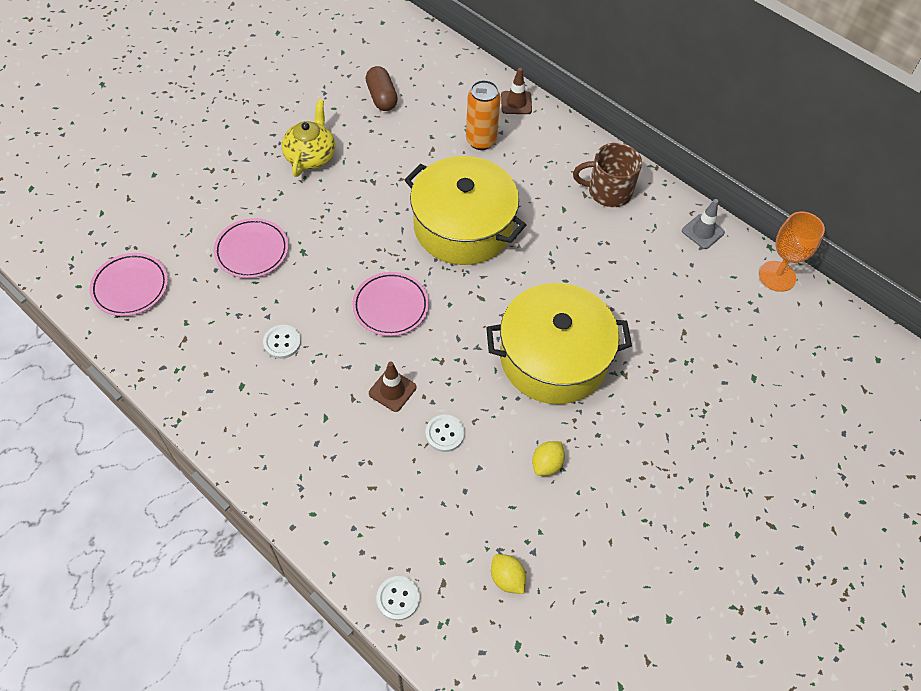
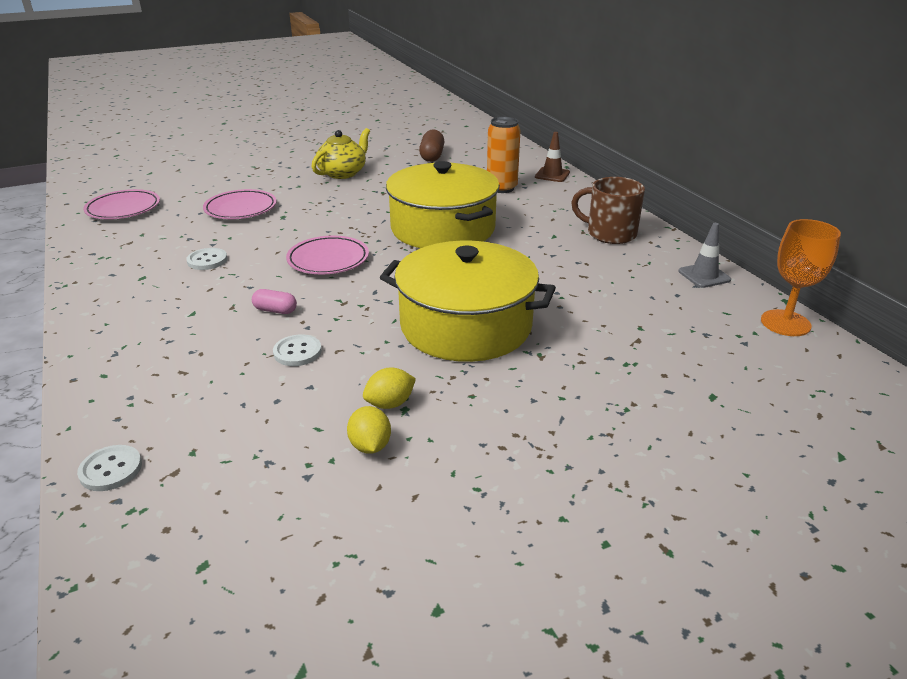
camera: 25 degrees right, 25 degrees down
(392, 390) = (275, 310): brown traffic cone -> pink capsule
(507, 578) = (252, 491): yellow lemon -> yellow lemon (370, 446)

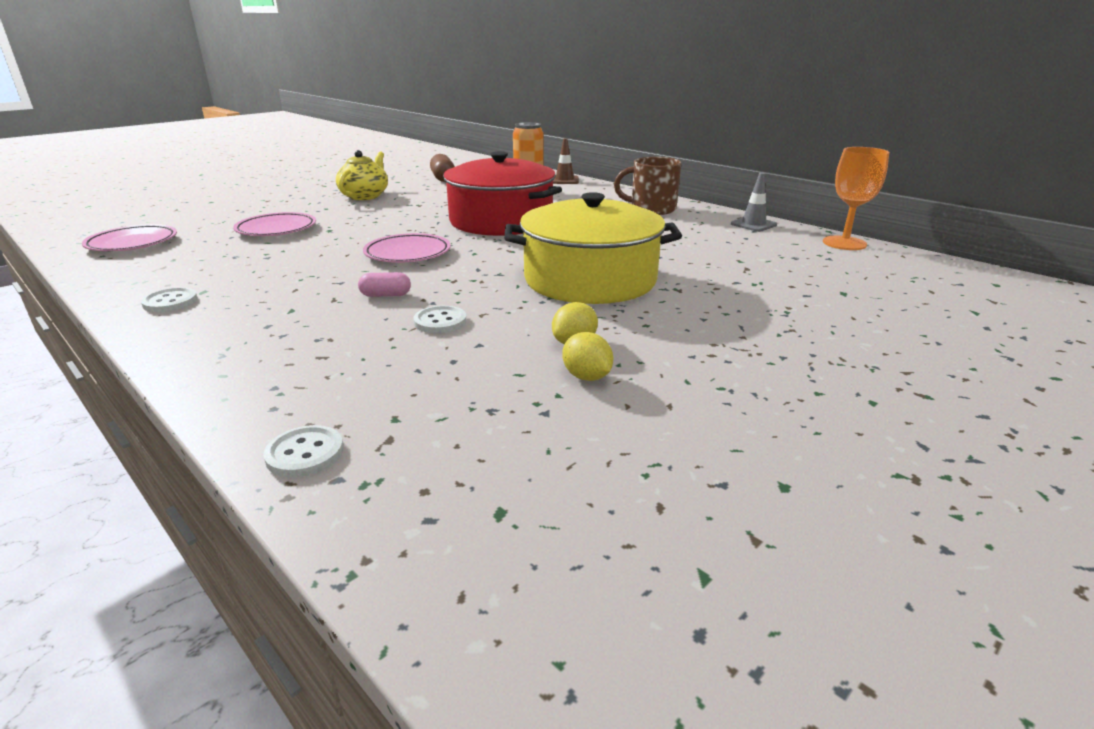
camera: 20 degrees left, 5 degrees down
(207, 260) = (272, 269): white button -> white button (170, 302)
(442, 228) = (501, 221): yellow pot -> red pot

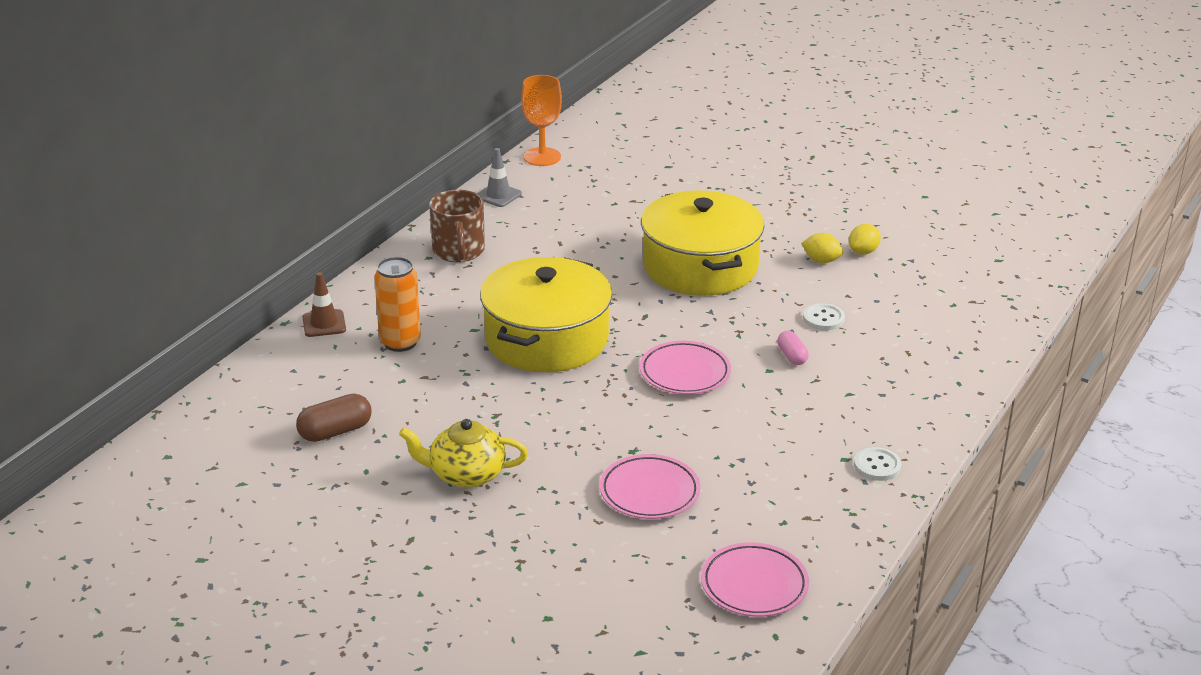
camera: 105 degrees left, 5 degrees up
(305, 453) = (1004, 322): white button -> none
(501, 221) = (546, 339): red pot -> yellow pot

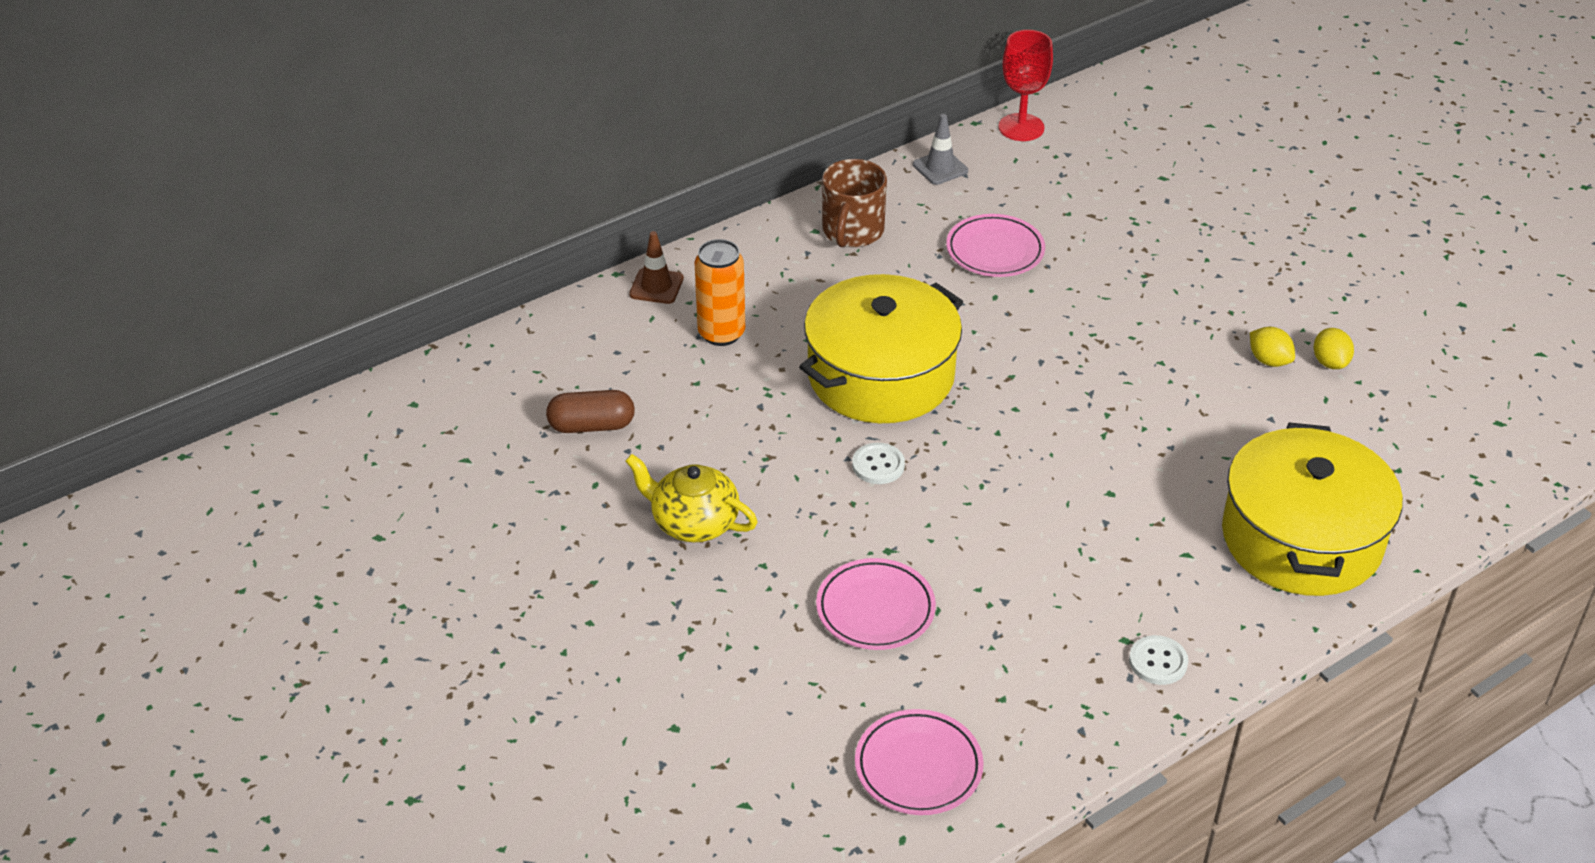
camera: 25 degrees right, 10 degrees up
(542, 157) = (1021, 127): orange goblet -> red goblet
(685, 373) = (1009, 467): pink plate -> pink plate (995, 251)
(700, 266) = (1115, 328): yellow pot -> yellow pot (1301, 538)
(792, 356) = (1149, 482): pink capsule -> none
(823, 318) = (1220, 442): white button -> white button (878, 465)
(863, 251) = (1330, 362): yellow lemon -> yellow lemon turned 75 degrees counterclockwise

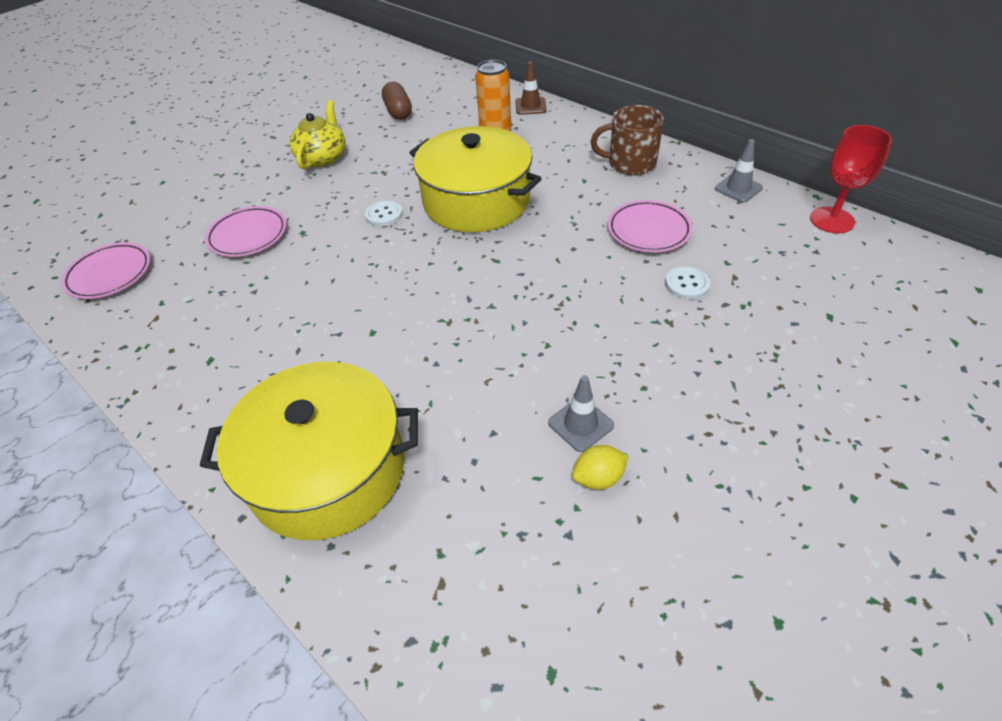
camera: 80 degrees right, 5 degrees up
(1158, 662) = (184, 382): white button -> white button (687, 284)
(1269, 360) = (580, 424): yellow lemon -> grey traffic cone

